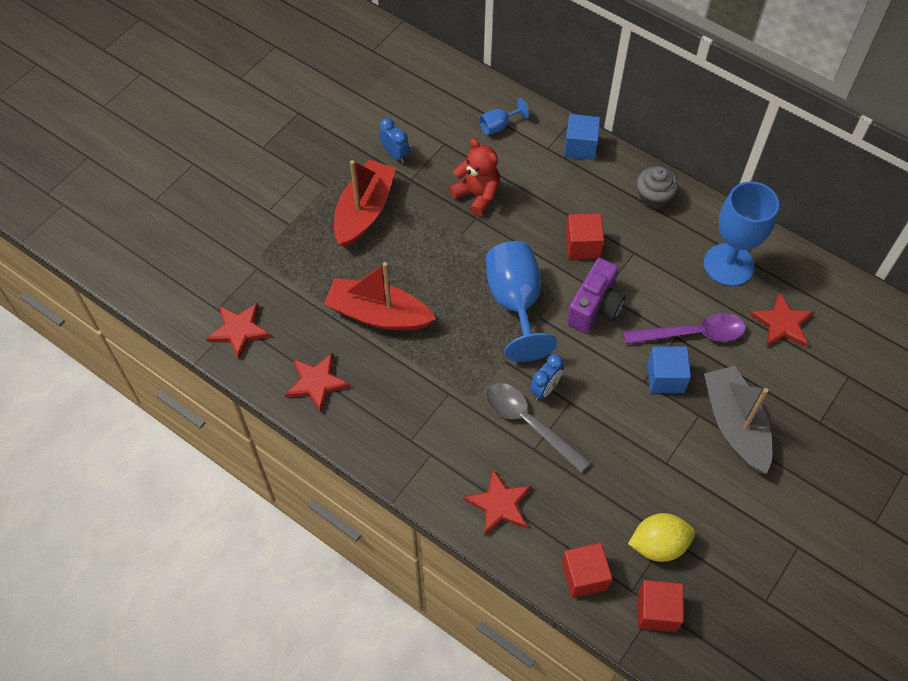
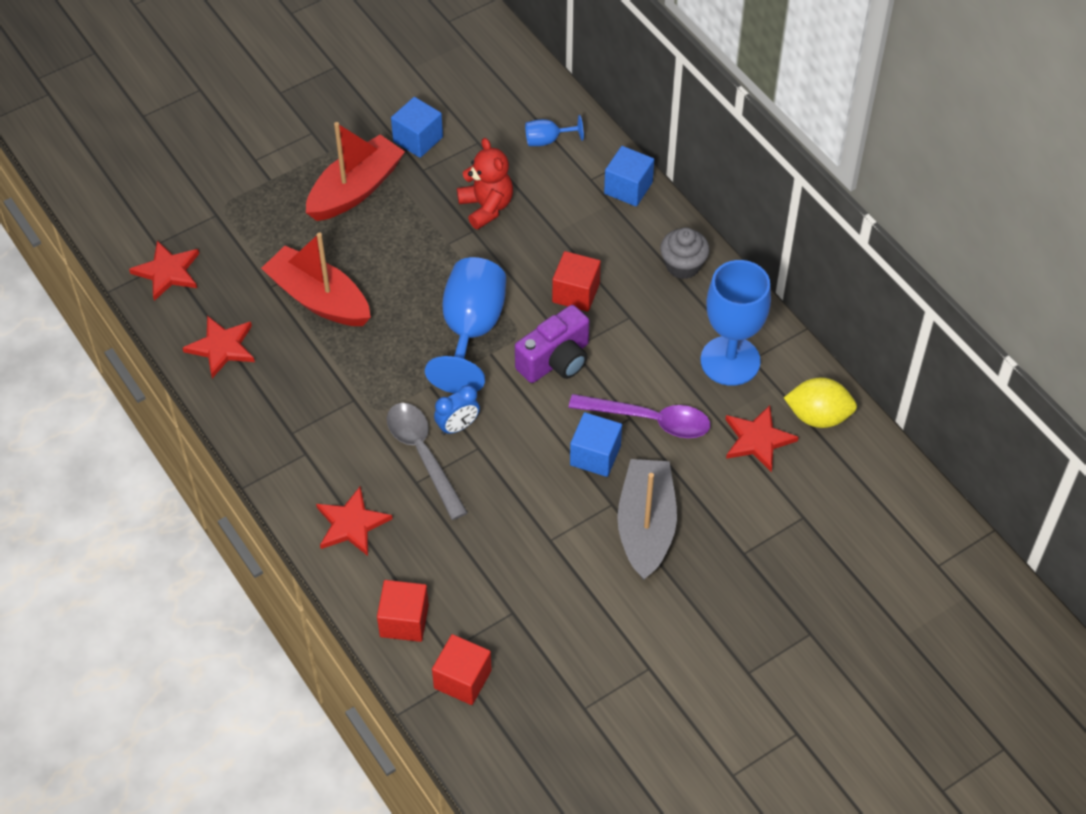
camera: 20 degrees right, 5 degrees down
(395, 154) = (418, 139): blue clock -> blue cube
(658, 545) = (498, 617): yellow lemon -> yellow lemon (818, 416)

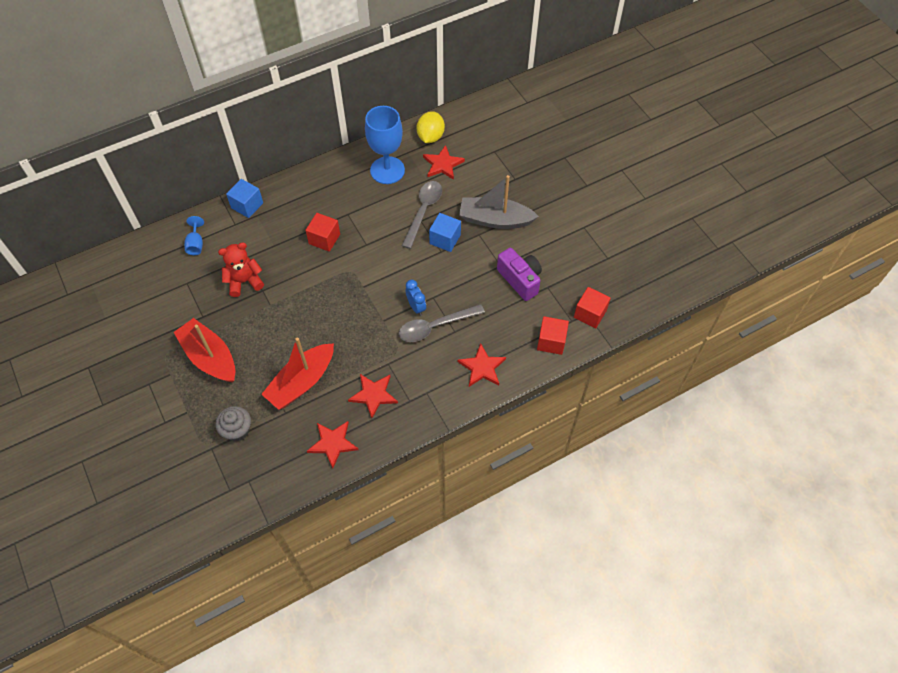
camera: 85 degrees left, 5 degrees up
(167, 272) = (258, 481): red star -> red star (373, 395)
(418, 139) = (174, 318): blue cube -> none
(471, 330) = (343, 296): blue goblet -> none
(556, 360) = (374, 253): purple camera -> purple camera (520, 280)
(649, 420) = (423, 211): purple spoon -> grey spoon
(683, 265) = (314, 184): grey cupcake -> grey cupcake (237, 430)

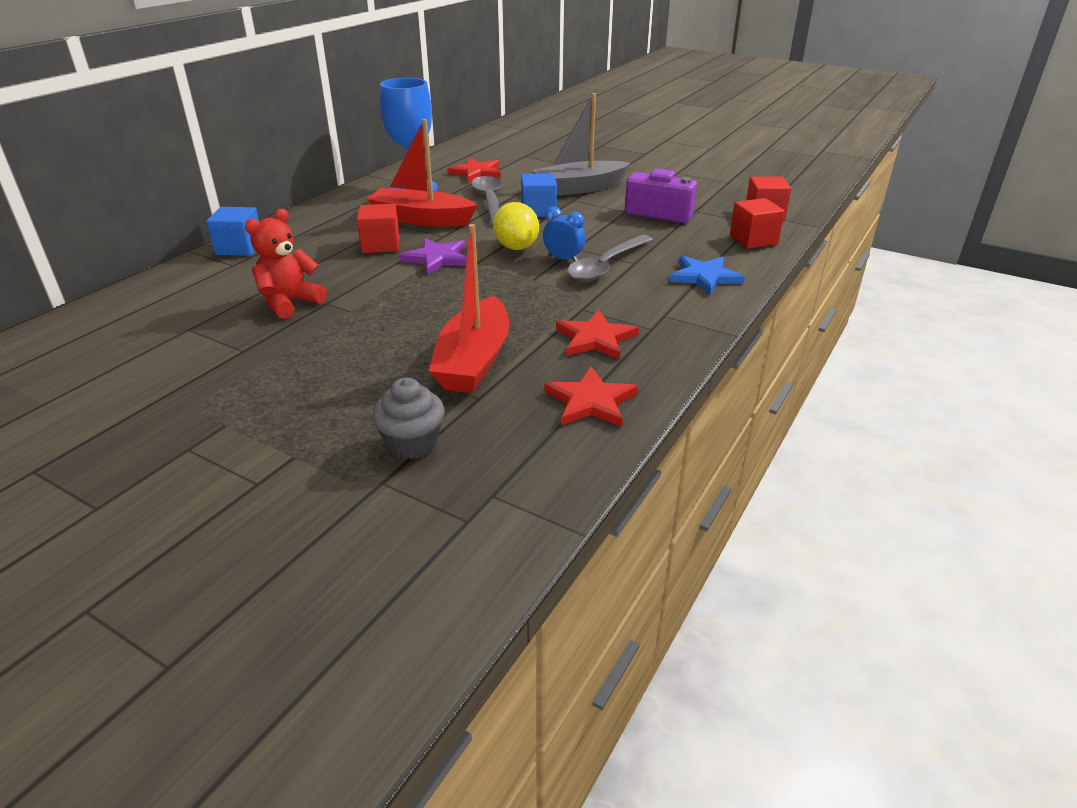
camera: 30 degrees left, 25 degrees down
(196, 244) = (179, 294): blue goblet -> none
(210, 357) = (290, 384): red boat -> red boat (421, 219)
(346, 271) = (437, 258): none -> purple star
(430, 137) = (442, 162): yellow lemon -> yellow lemon (516, 247)
(482, 367) = (704, 277): red star -> blue star

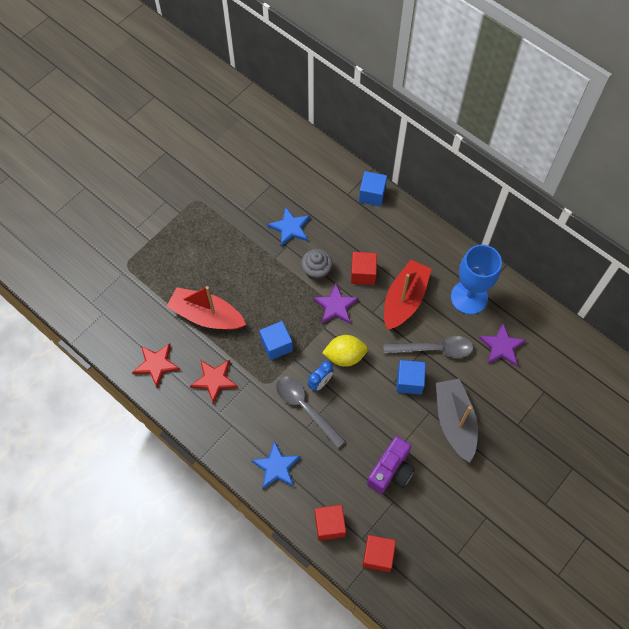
camera: 100 degrees right, 30 degrees up
(290, 303) = (290, 228): red teddy bear -> blue star
(412, 443) = (145, 284): grey cupcake -> grey cupcake (316, 271)
(476, 172) = (502, 346): red star -> purple star
(514, 294) = (276, 345): none -> blue cube

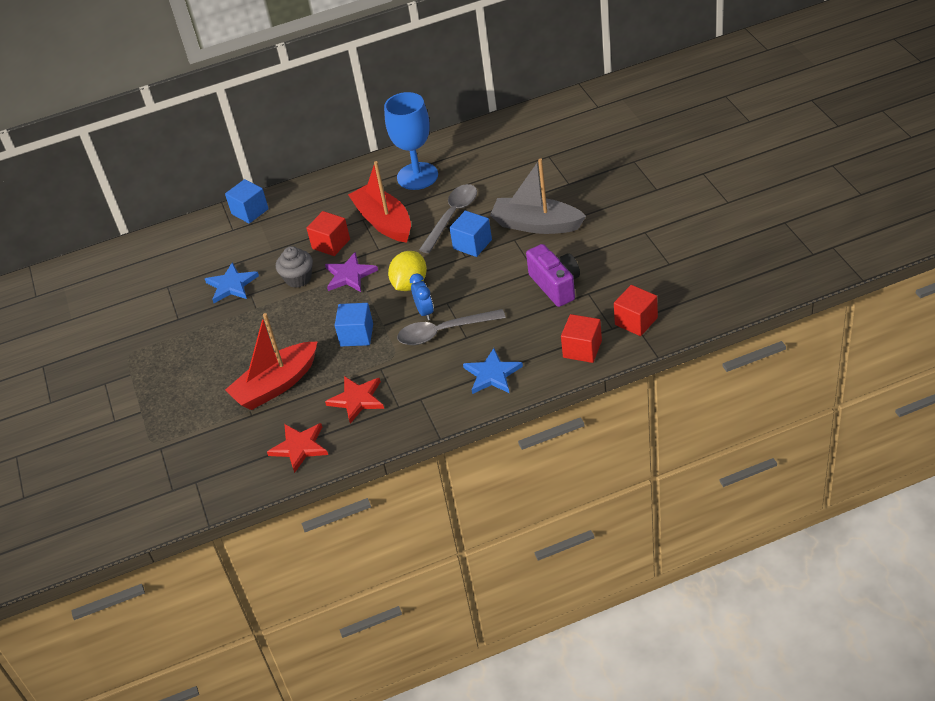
camera: 55 degrees left, 20 degrees down
(502, 346) = (484, 170): purple star -> none

